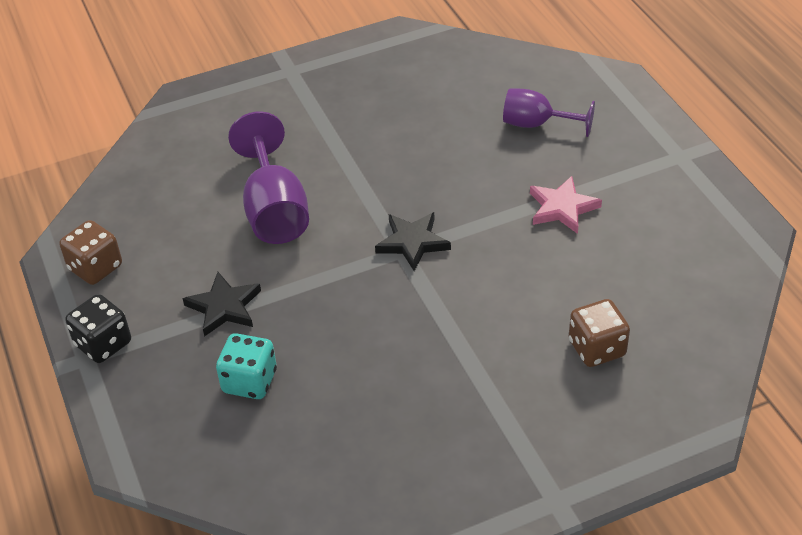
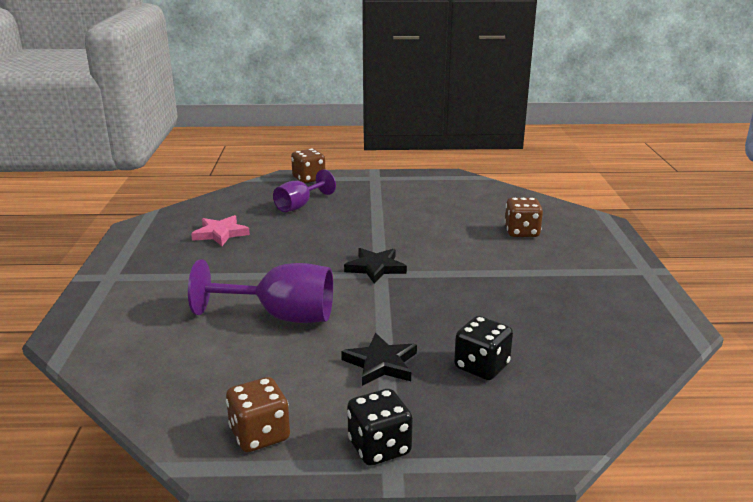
camera: 70 degrees left, 20 degrees down
(249, 381) = (481, 366): turquoise dice -> black dice
(562, 208) = (388, 215): pink star -> pink star (220, 233)
(626, 100) = (309, 179): none -> brown dice

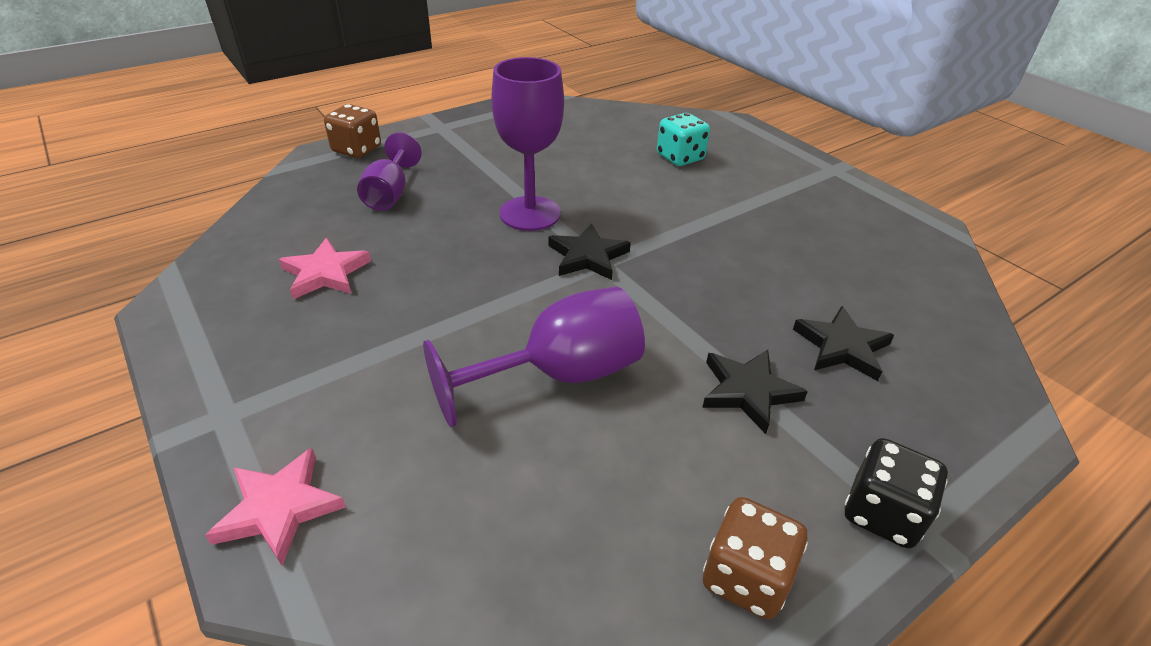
camera: 35 degrees left, 15 degrees up
(92, 318) = (279, 508): none -> pink star
(369, 236) = (530, 213): none -> purple goblet
(481, 366) = (842, 347): black dice -> black star
(521, 232) = (680, 157): brown dice -> turquoise dice

